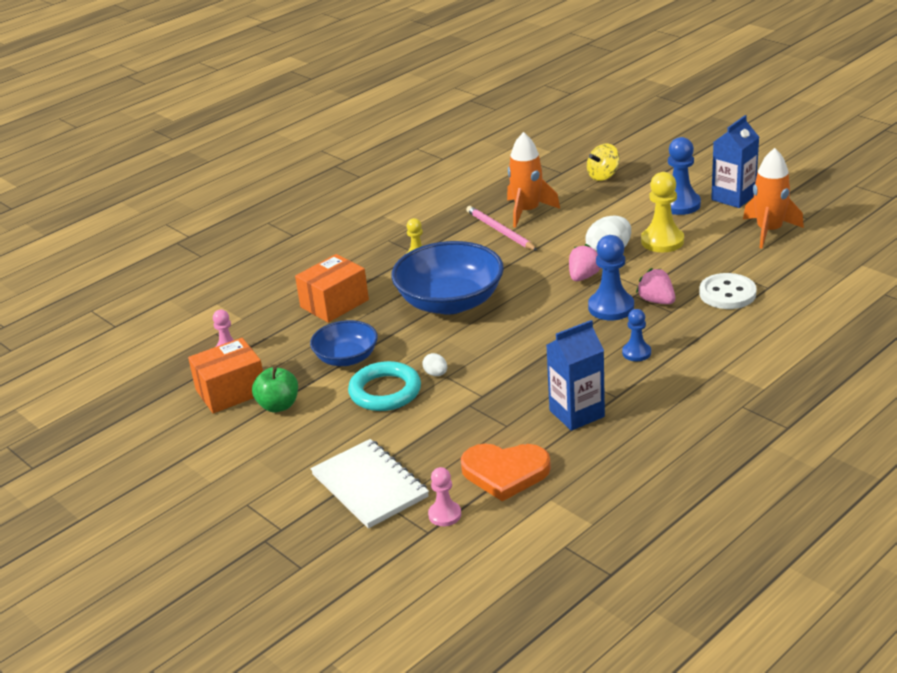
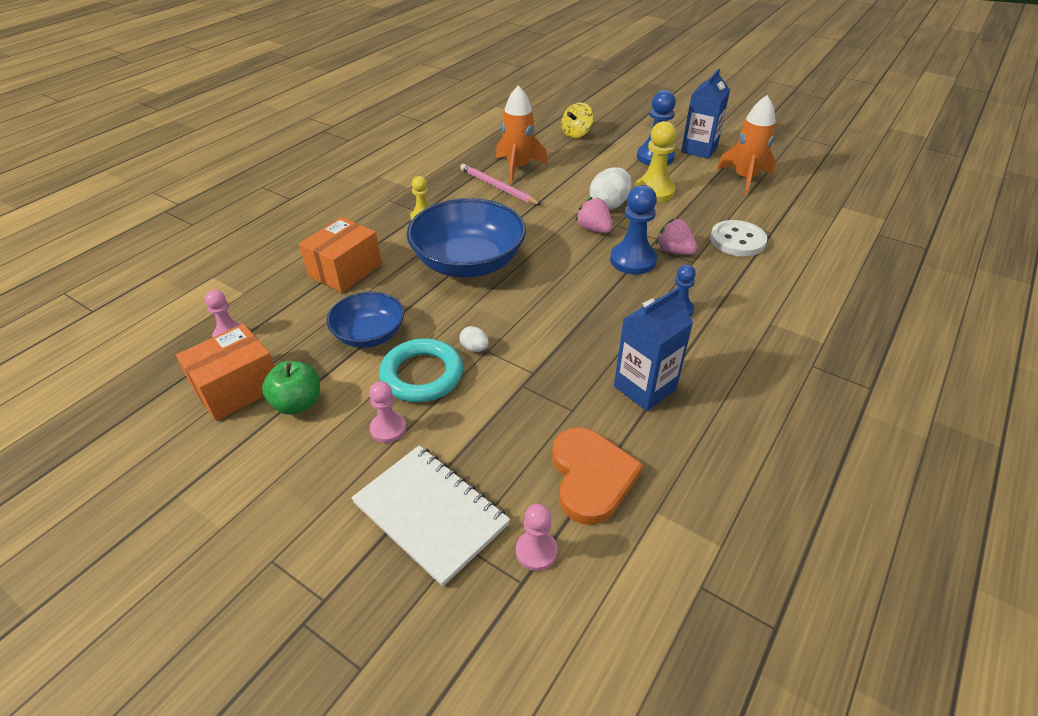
camera: 15 degrees left, 10 degrees up
(348, 428) = (388, 428): none -> pink pawn
(505, 472) = (591, 477): orange heart -> orange heart turned 90 degrees counterclockwise
(583, 276) = (594, 229): pink strawberry -> pink strawberry turned 60 degrees counterclockwise

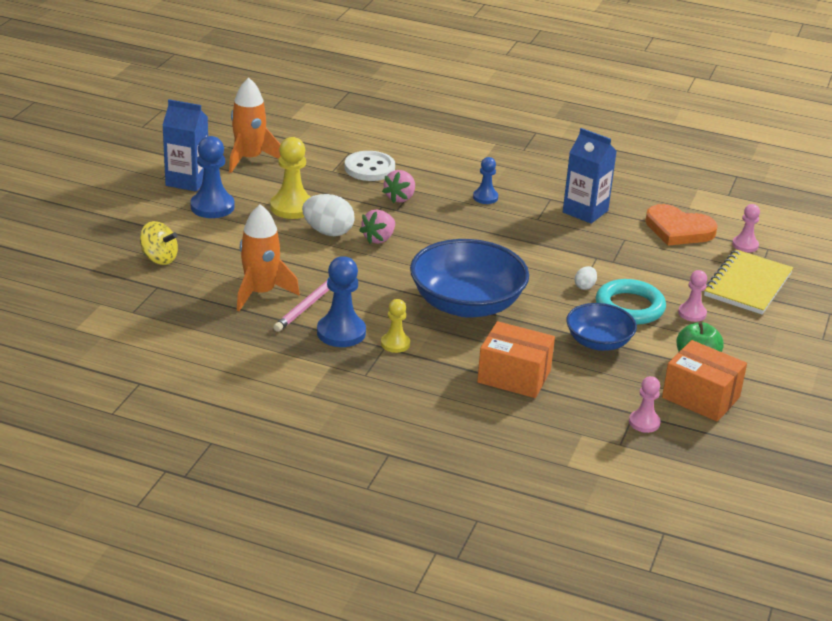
camera: 105 degrees left, 10 degrees down
(430, 514) = (747, 285): white notebook -> yellow notebook
(591, 477) = (678, 229): orange heart -> orange heart turned 135 degrees counterclockwise
(632, 260) = (424, 218): blue pawn -> blue pawn (341, 333)

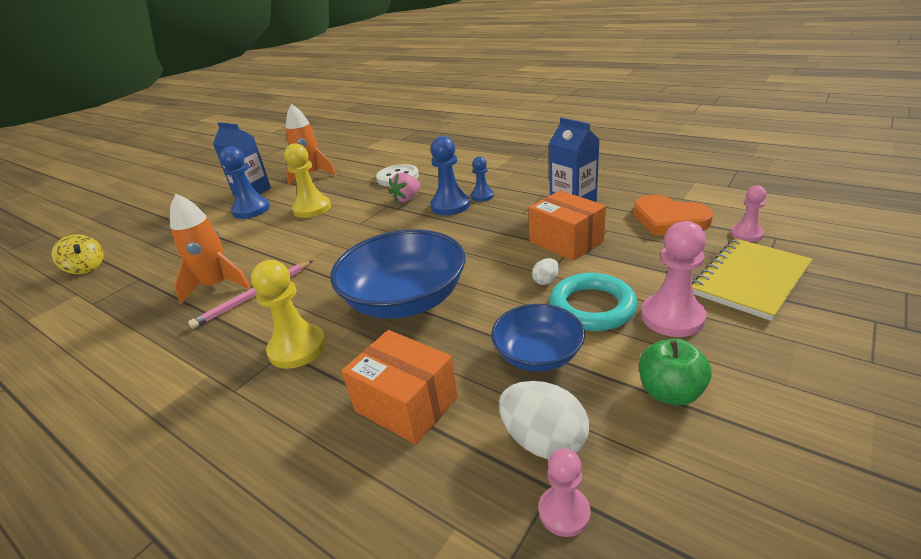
camera: 20 degrees right, 0 degrees up
(159, 258) = (167, 253): yellow spinning top -> yellow spinning top (86, 268)
(328, 232) = (325, 228): white egg -> white egg (543, 441)
(341, 333) = (253, 332): blue pawn -> blue pawn (450, 206)
(379, 239) = (364, 233): pink strawberry -> none
(395, 344) = (297, 348): yellow pawn -> yellow pawn, size x1.68
(692, 313) = (672, 317): pink pawn -> pink pawn, size x1.68
(701, 397) = (669, 463): orange box -> orange box (566, 241)

